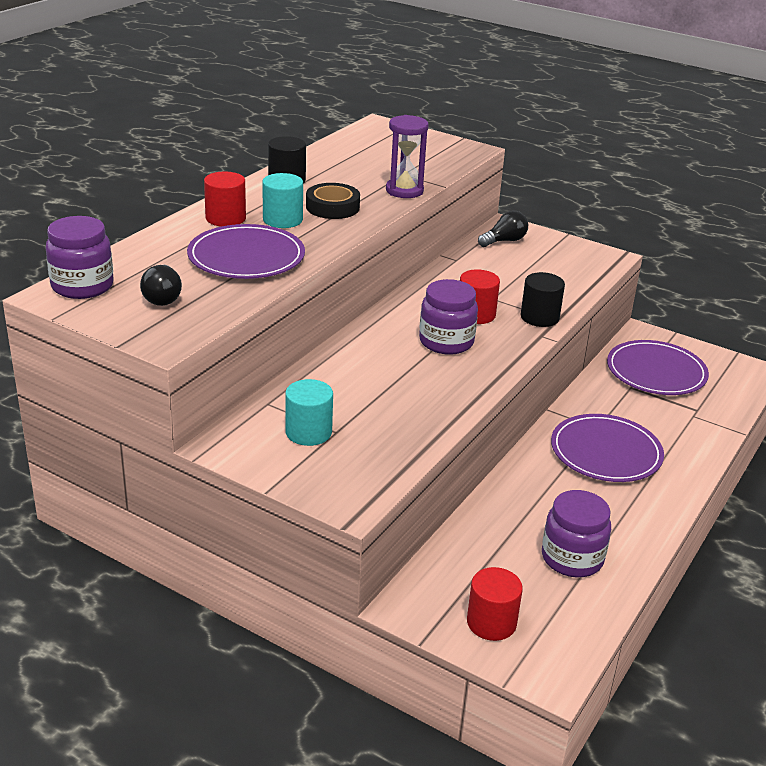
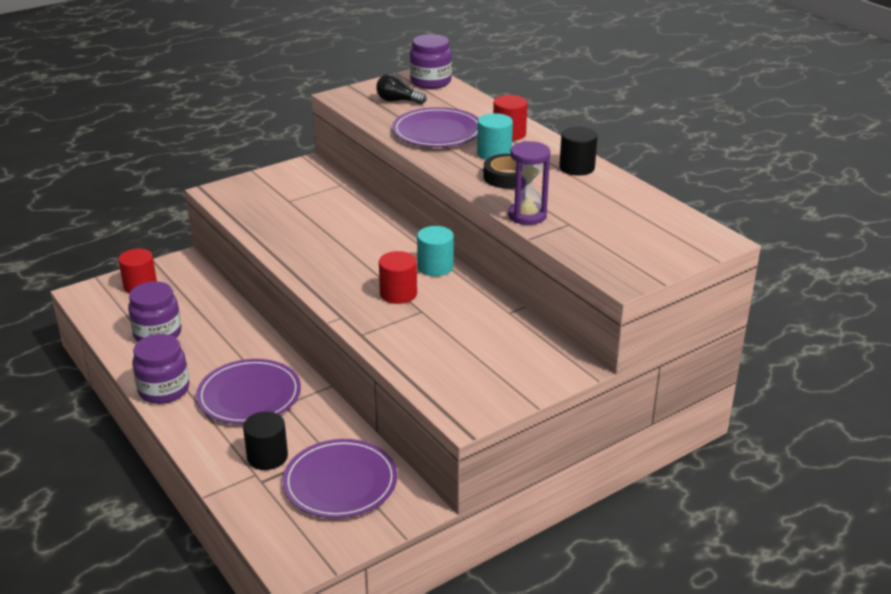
camera: 115 degrees right, 0 degrees up
(308, 432) = (296, 192): turquoise cylinder -> turquoise cylinder (435, 267)
(446, 342) = (365, 268): purple jar -> purple jar (164, 390)
(504, 241) = (537, 354): black light bulb -> none
(539, 317) = (371, 326): black cylinder -> black cylinder (267, 457)

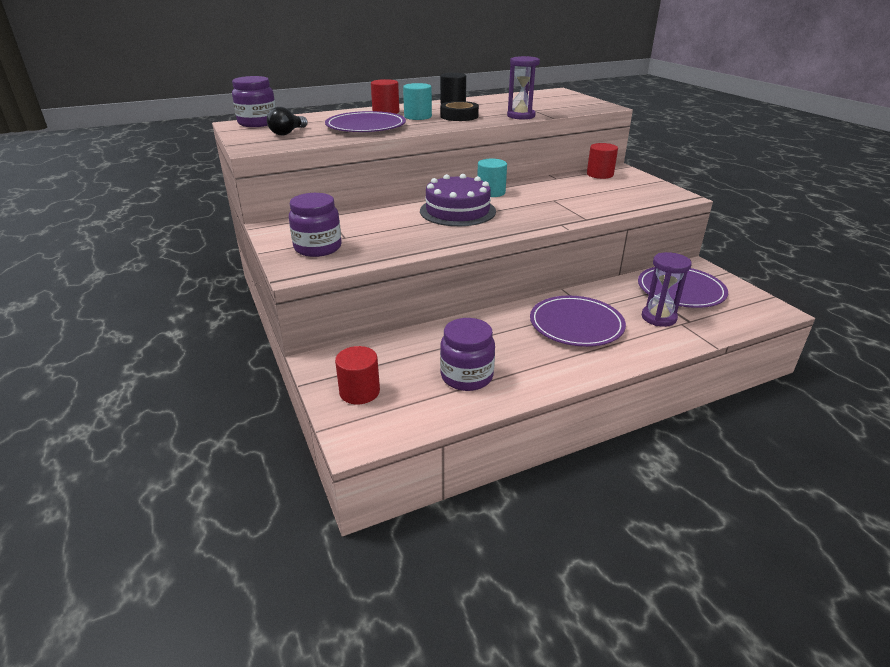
camera: 80 degrees left, 0 degrees up
(164, 390) = (568, 370): purple jar -> purple jar (318, 248)
(267, 457) = (658, 318): black cylinder -> purple hourglass
(368, 251) = (457, 211): none -> purple cake
(398, 294) = (528, 205): red cylinder -> red cylinder (600, 174)

